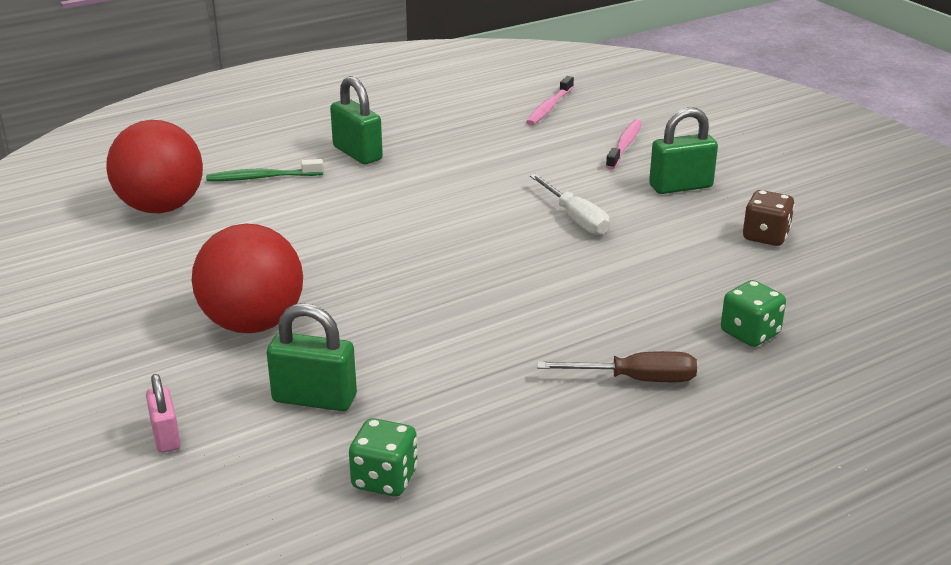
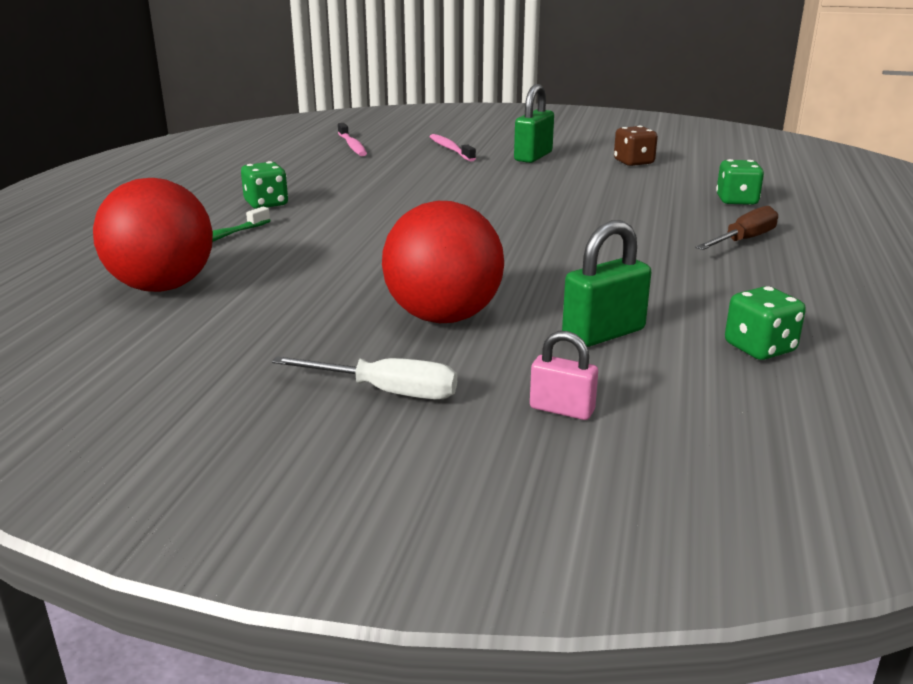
camera: 45 degrees left, 5 degrees down
(357, 153) = (266, 204): green padlock -> green dice
(575, 218) = (513, 187): white screwdriver -> white screwdriver (386, 392)

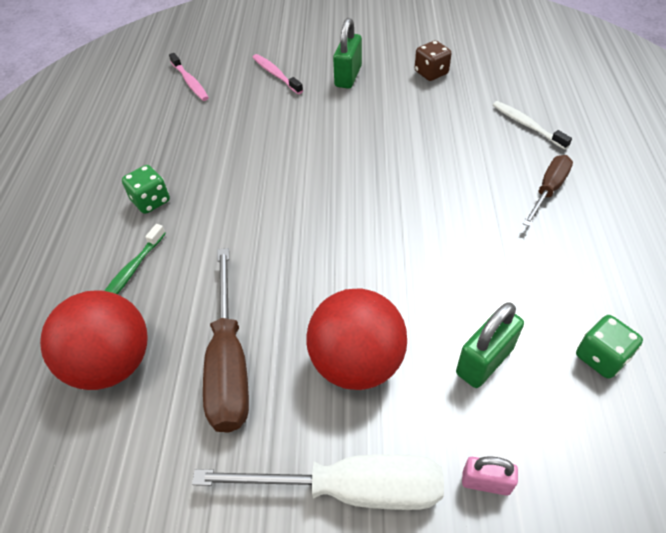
camera: 10 degrees left, 25 degrees up
(293, 301) = (229, 362): none -> brown screwdriver
(386, 392) = (349, 488): white screwdriver -> white screwdriver, size x1.63
(736, 201) = (527, 125): green dice -> white toothbrush

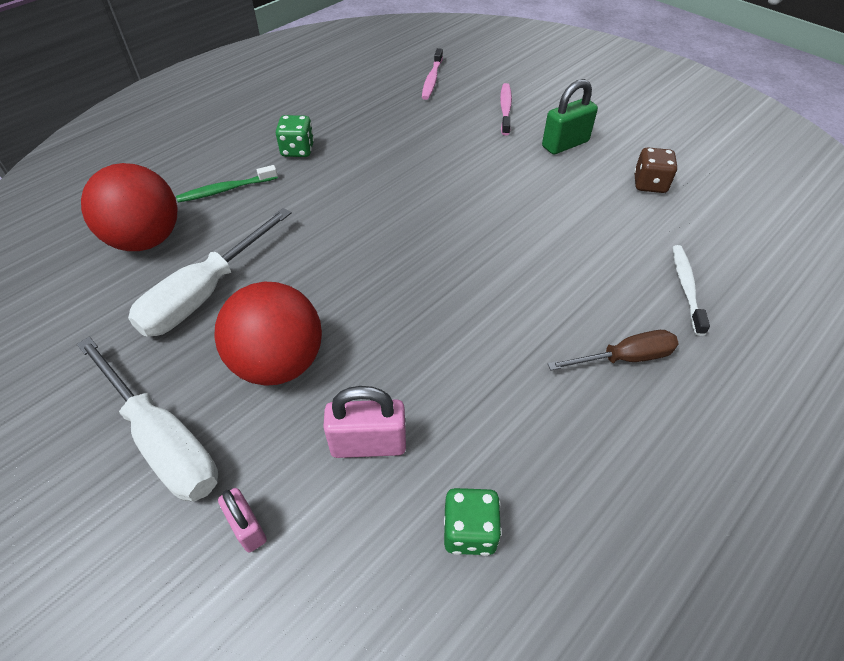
camera: 40 degrees right, 0 degrees up
(229, 362) = (205, 293): brown screwdriver -> white screwdriver
(484, 361) = (368, 444): green padlock -> pink padlock

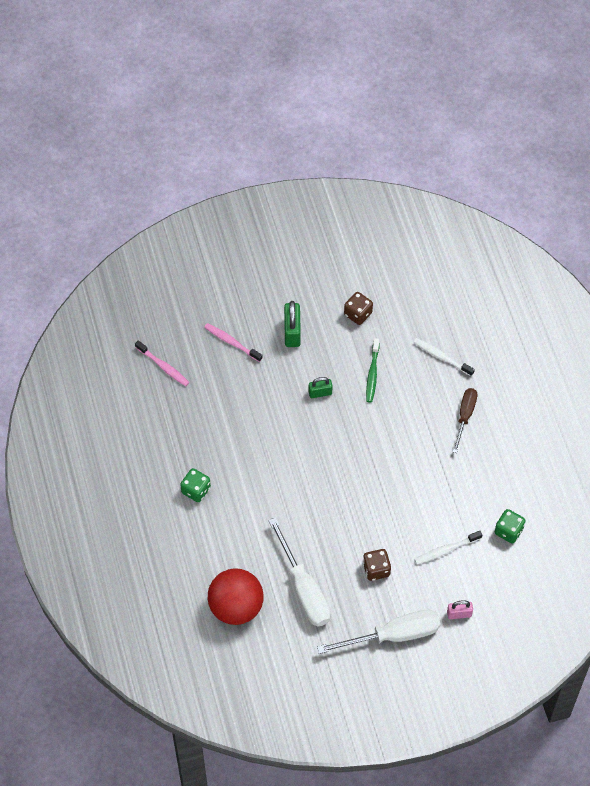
camera: 60 degrees left, 10 degrees up
(226, 190) = (213, 548): green toothbrush -> green toothbrush (372, 374)
(279, 363) = (376, 569): red ball -> brown dice
(368, 444) = (446, 550): pink padlock -> white toothbrush
(511, 195) = (320, 393): none -> green padlock

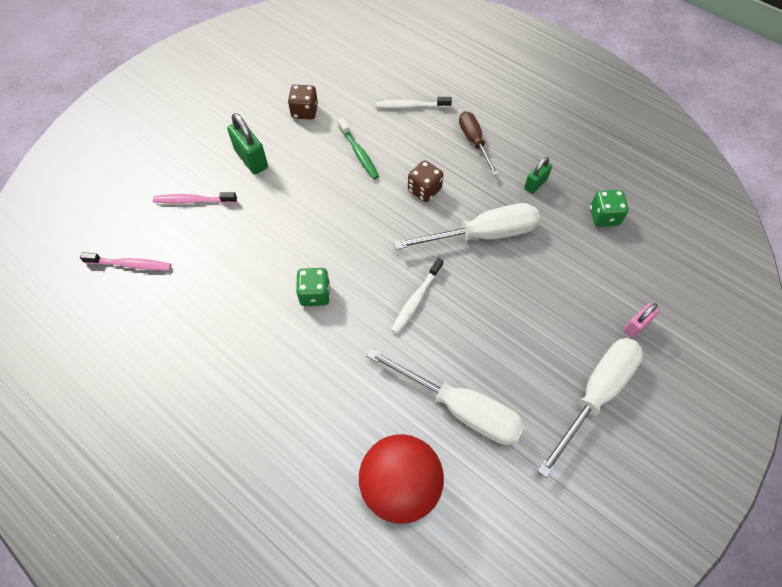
camera: 35 degrees left, 0 degrees up
(196, 490) = (255, 375): green dice -> green dice (315, 294)
(320, 393) = (321, 197): green padlock -> green padlock (535, 184)
(376, 569) = (517, 335): brown dice -> brown dice (424, 190)
(410, 490) = (482, 235): none -> white screwdriver
(446, 550) = (566, 270): white toothbrush -> white toothbrush (416, 299)

